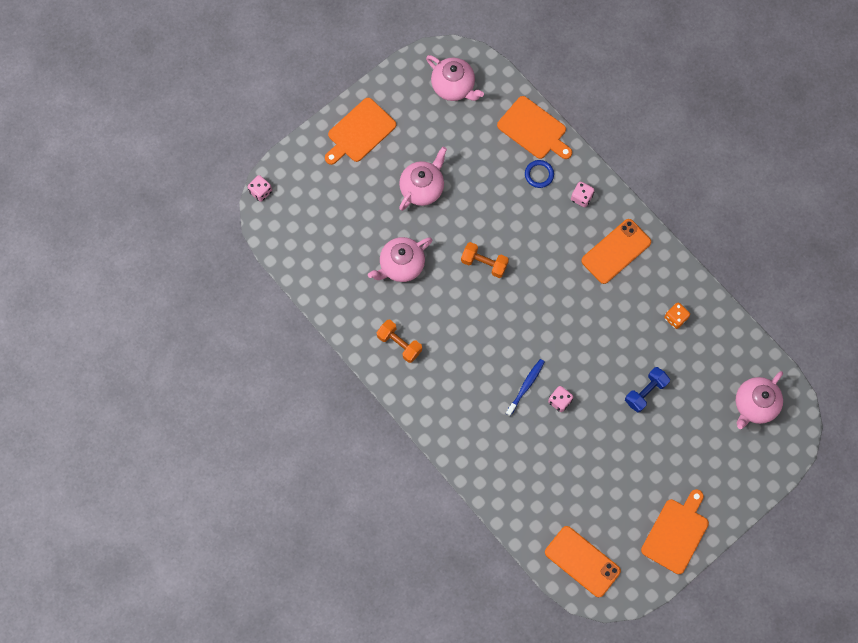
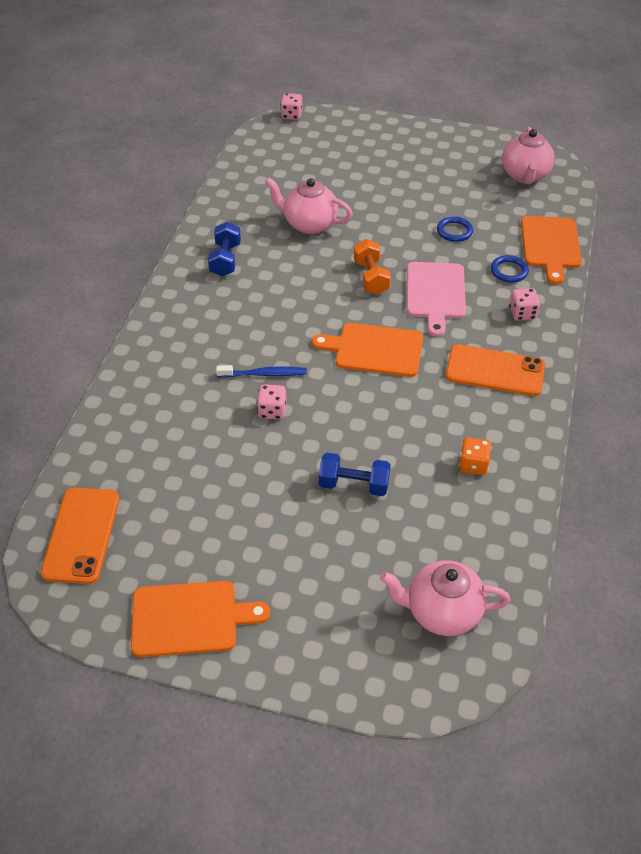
camera: 55 degrees right, 25 degrees down
(359, 132) = (411, 143): orange cutting board -> orange cutting board (374, 350)
(399, 344) = (225, 260): orange dumbbell -> blue dumbbell
(422, 188) = (402, 202): pink teapot -> none
(477, 178) = (454, 231): none -> blue ring
(527, 235) = (435, 293): none -> pink cutting board

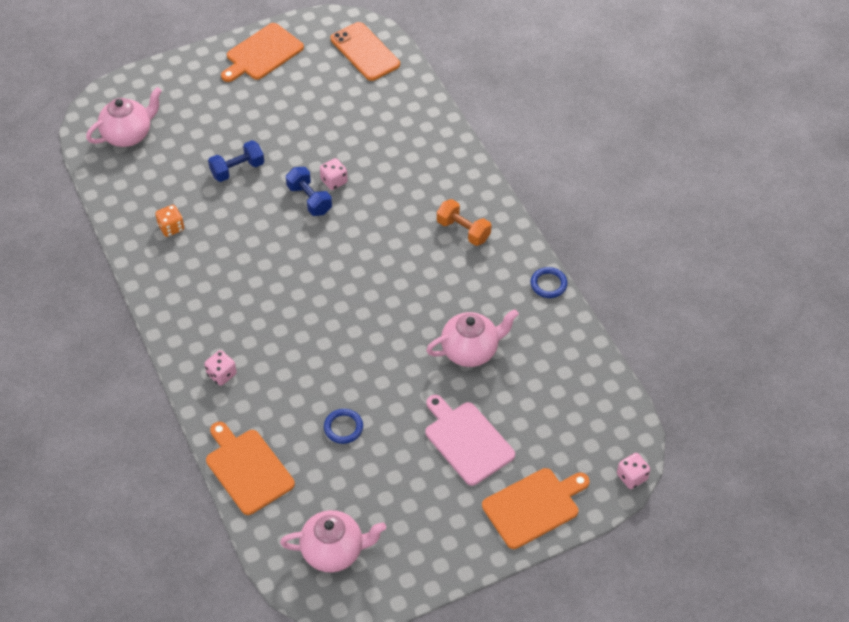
camera: 140 degrees right, 5 degrees up
(225, 260) = (496, 271): blue dumbbell -> blue dumbbell (309, 199)
(264, 374) = (366, 201): blue toothbrush -> none
(371, 277) = (369, 330): orange dumbbell -> orange dumbbell (463, 230)
(374, 350) = (308, 268): orange cutting board -> orange cutting board (533, 506)
(435, 293) = (305, 348): pink cutting board -> pink cutting board (467, 441)
(495, 371) = (206, 307): orange phone -> none
(509, 271) = (263, 413): blue ring -> blue ring (548, 284)
(525, 176) = (334, 551): pink teapot -> pink teapot turned 120 degrees clockwise

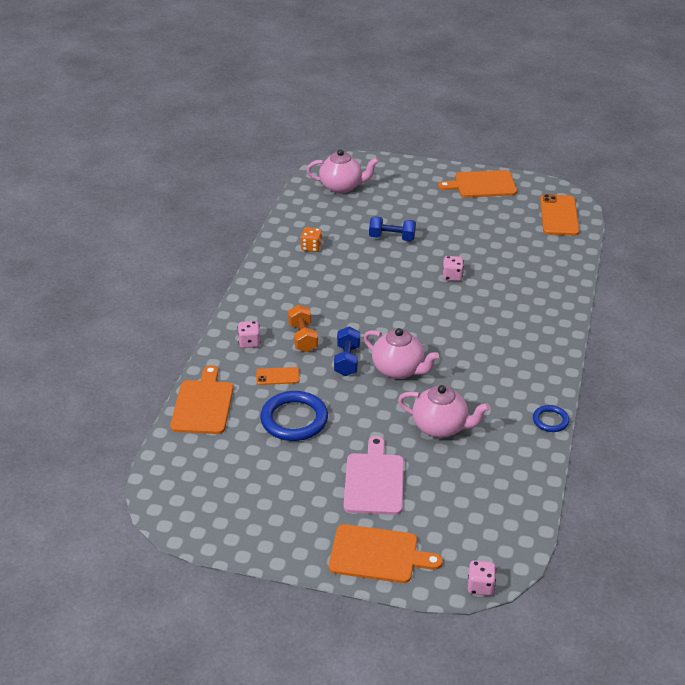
camera: 40 degrees right, 15 degrees down
(284, 393) = (277, 376): none -> orange phone
(309, 199) = (423, 278): blue dumbbell -> blue dumbbell (347, 361)
(334, 551) = (202, 488): pink teapot -> pink teapot (399, 370)
(343, 427) = (294, 419): blue ring -> blue ring, size x1.86
(463, 230) = (517, 352): orange dumbbell -> orange dumbbell (303, 338)

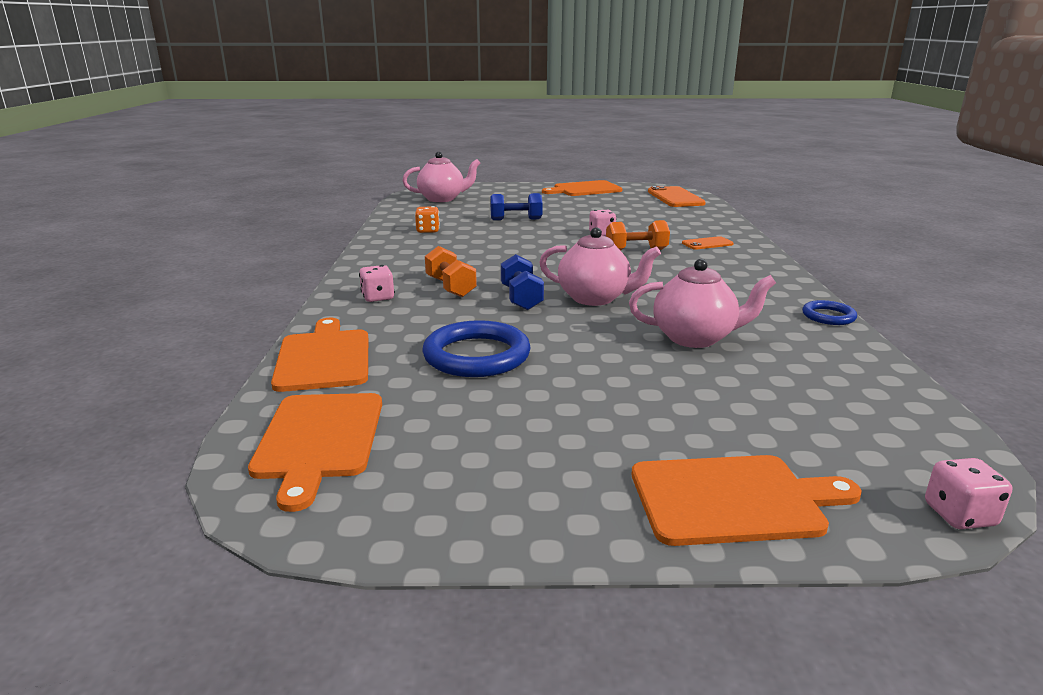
camera: 15 degrees left, 15 degrees down
(190, 474) = (319, 439): none -> orange cutting board
(277, 376) = (431, 320): orange phone -> orange phone (707, 244)
(374, 481) = (646, 403): pink cutting board -> none
(466, 307) = (636, 250): none -> orange dumbbell

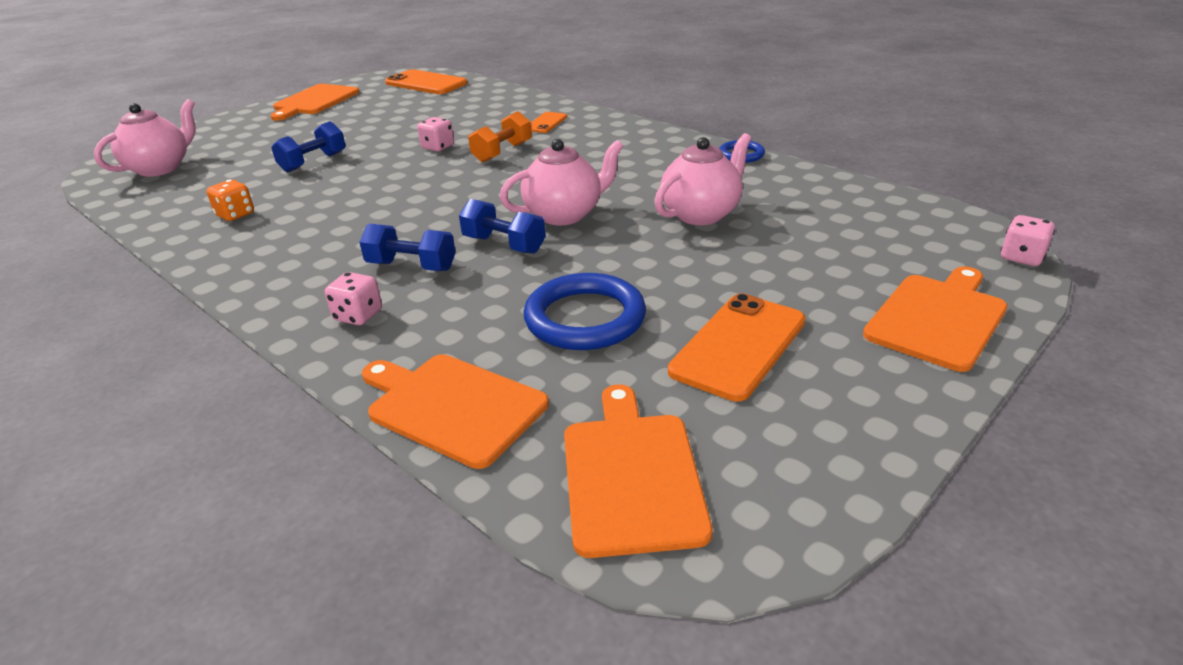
camera: 45 degrees left, 10 degrees up
(319, 439) = (631, 475): orange cutting board -> orange cutting board turned 135 degrees counterclockwise
(450, 287) = (411, 266): orange dumbbell -> blue dumbbell
(529, 421) = (739, 346): none -> orange phone

